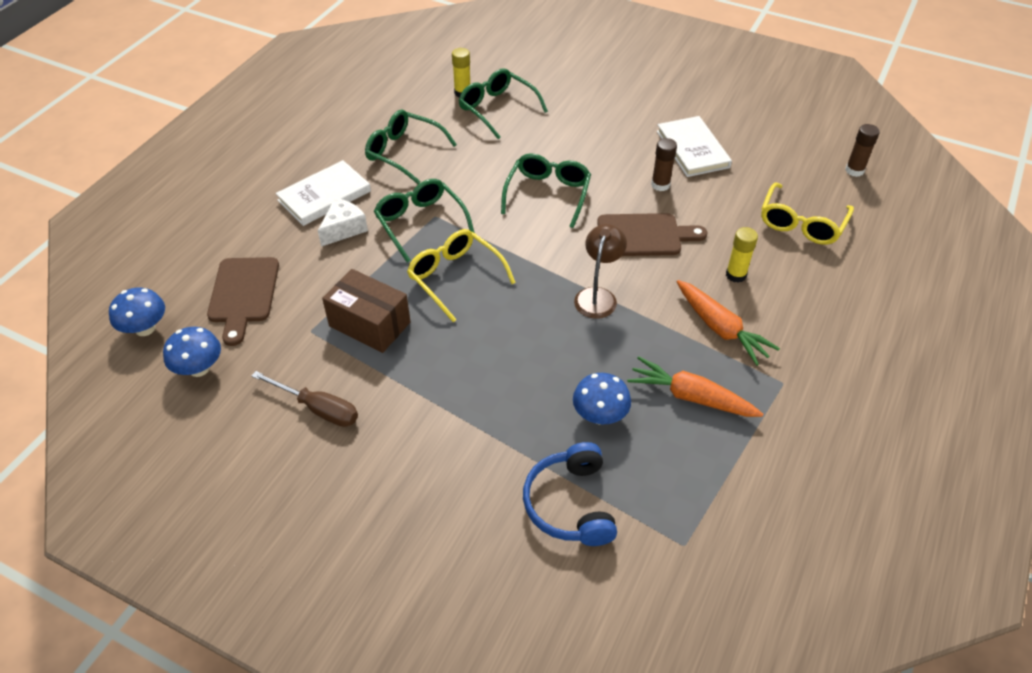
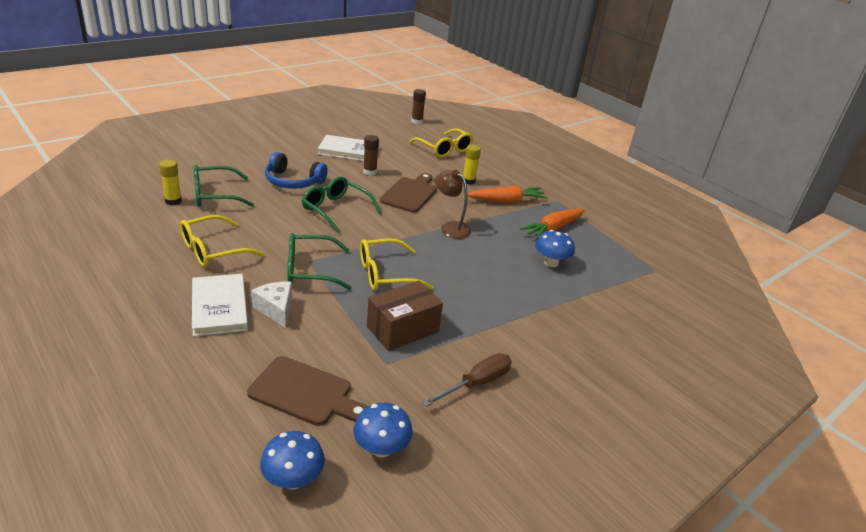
camera: 70 degrees left, 15 degrees down
(403, 152) = (212, 250): green glasses -> yellow glasses
(570, 504) = (614, 297): blue headphones -> blue headphones (293, 181)

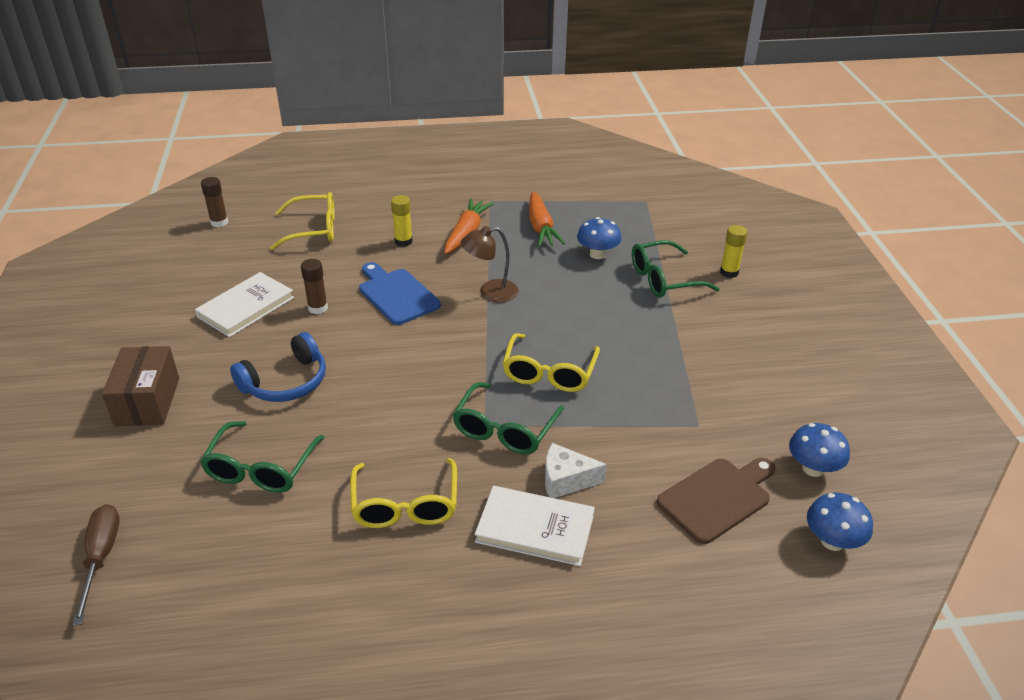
camera: 55 degrees left, 5 degrees up
(173, 201) = (244, 517): yellow glue stick -> yellow glue stick (729, 272)
(335, 209) = (387, 366): green glasses -> green glasses (664, 279)
(402, 329) = (651, 394): brown box -> brown box (147, 401)
(410, 194) = (397, 295): brown cutting board -> blue cutting board
(476, 383) = (752, 376): brown screwdriver -> brown screwdriver (101, 557)

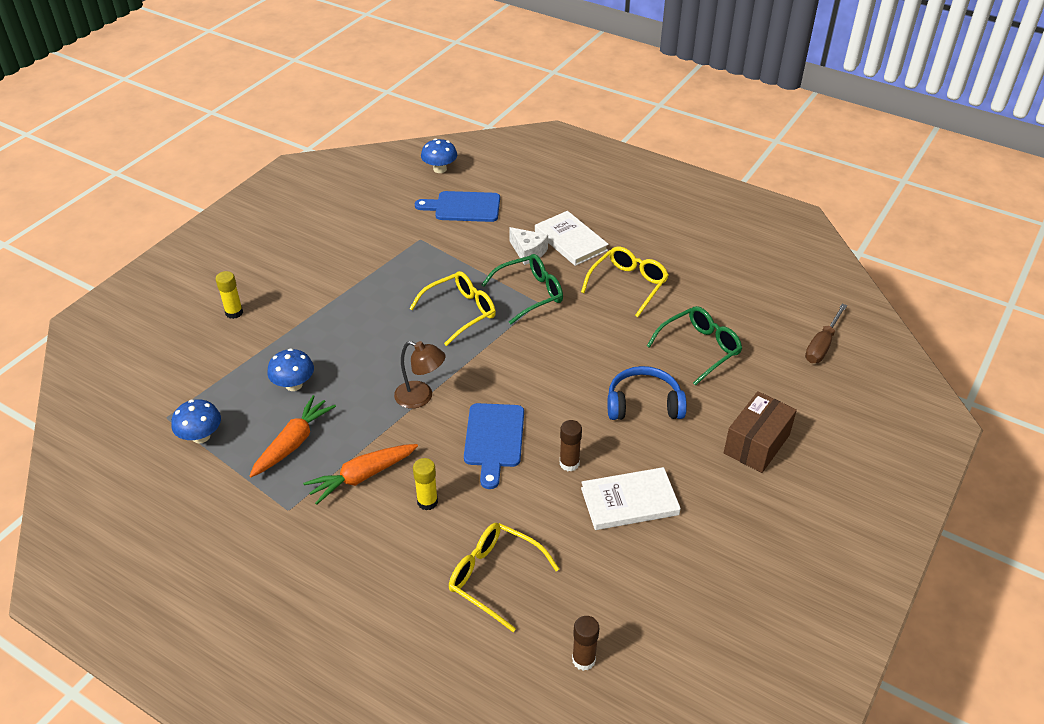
camera: 140 degrees left, 5 degrees up
(664, 279) = (285, 334): green glasses -> none
(717, 498) = (463, 207): brown cutting board -> blue cutting board
(813, 468) = (398, 193): blue mushroom -> blue mushroom (201, 436)

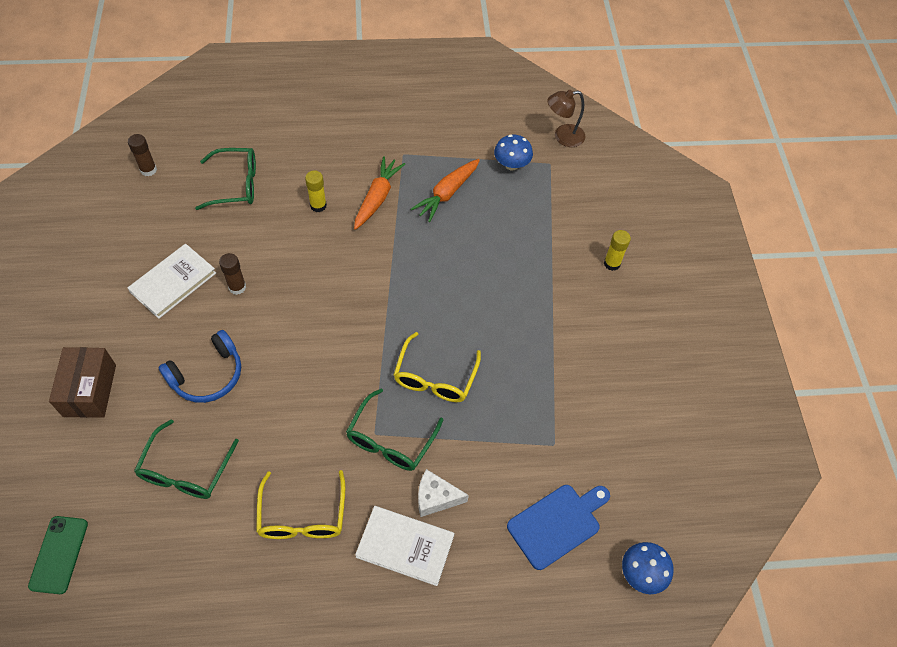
camera: 140 degrees right, 15 degrees up
(293, 443) = (447, 194): orange carrot -> orange carrot turned 45 degrees clockwise
(294, 385) = (495, 233): blue mushroom -> none
(421, 397) = (392, 277): brown lamp -> brown lamp (563, 137)
(494, 439) = (308, 274): blue cutting board -> none
(494, 577) = (236, 185): yellow glasses -> green glasses
(822, 345) = (59, 554): brown screwdriver -> green phone

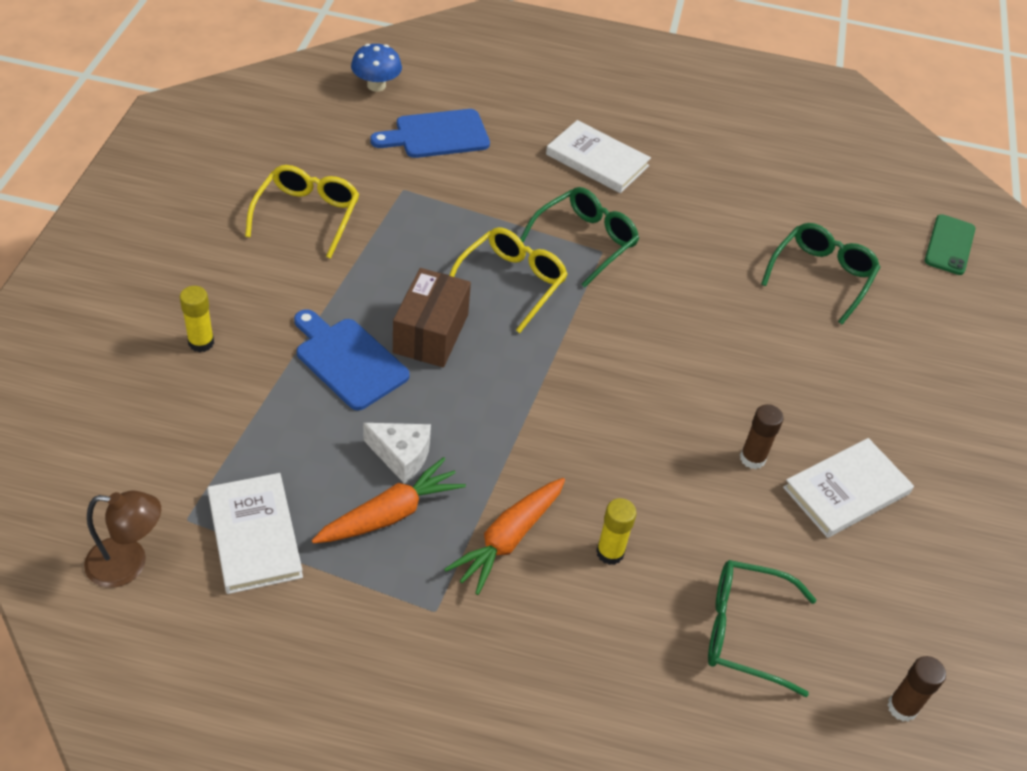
camera: 165 degrees left, 10 degrees down
(90, 390) = (945, 384): brown box -> brown box (430, 333)
(208, 375) = (796, 360): blue headphones -> none
(302, 516) = (697, 207): yellow glasses -> yellow glasses (307, 215)
(436, 498) = (553, 184): white cheese -> white cheese (401, 456)
(511, 165) = (254, 535): blue mushroom -> white book
(517, 279) = (348, 360): none -> blue cutting board

